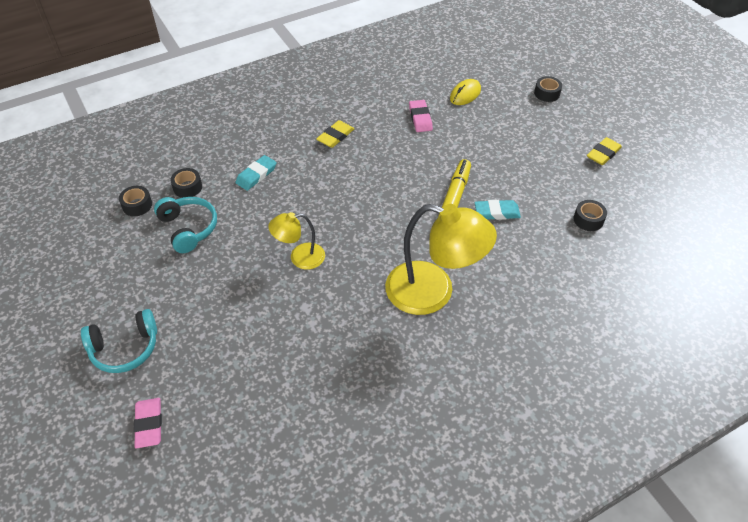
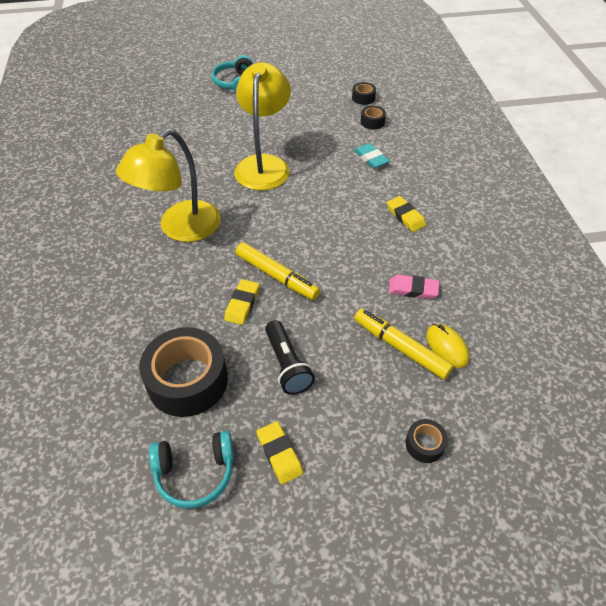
camera: 110 degrees right, 0 degrees up
(149, 424) = (174, 86): pink eraser -> none
(188, 228) = (326, 117): turquoise headphones -> turquoise headphones (195, 473)
(300, 257) = (264, 165): yellow lamp -> yellow lamp, size x1.87
(480, 115) = (400, 348): none -> yellow marker
(497, 212) = (242, 304): turquoise eraser -> yellow eraser
(535, 168) = (287, 365): none -> black flashlight
(588, 219) = (187, 380): black tape -> black tape, size x2.23

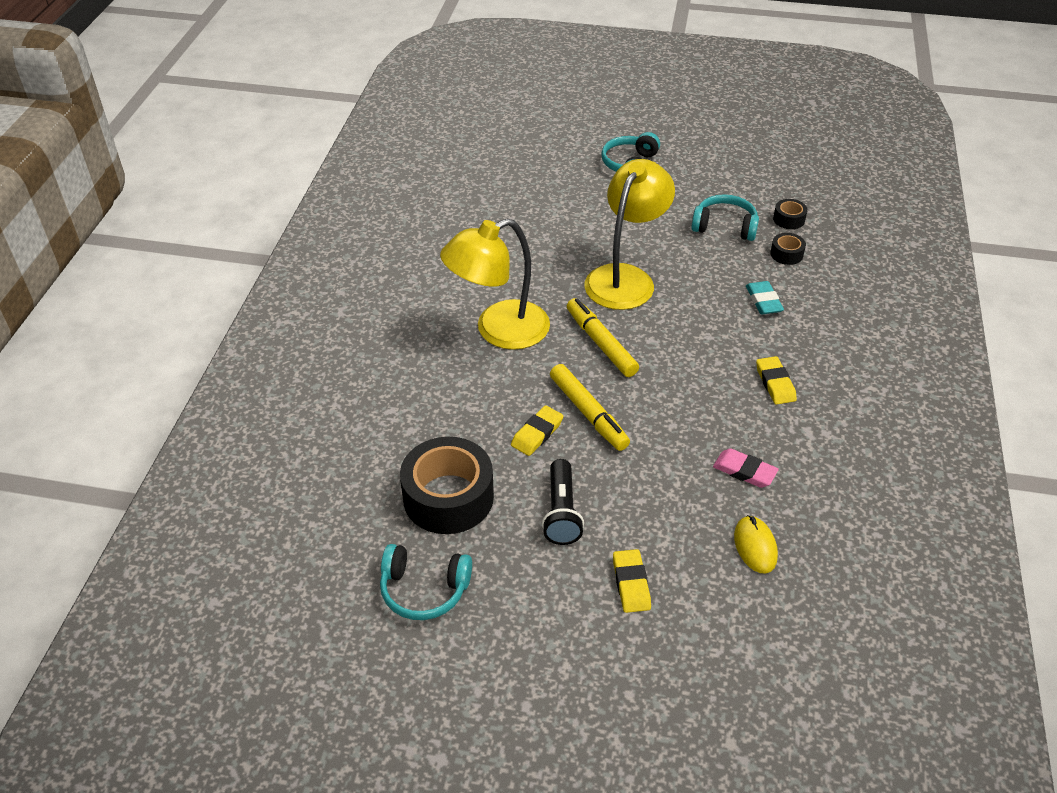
camera: 20 degrees right, 5 degrees down
(279, 454) = (517, 599): yellow eraser -> yellow eraser (631, 583)
(321, 112) = (724, 226): none -> turquoise headphones
(400, 348) = (699, 531): yellow marker -> yellow marker (601, 343)
(424, 444) = (680, 639): black tape -> none

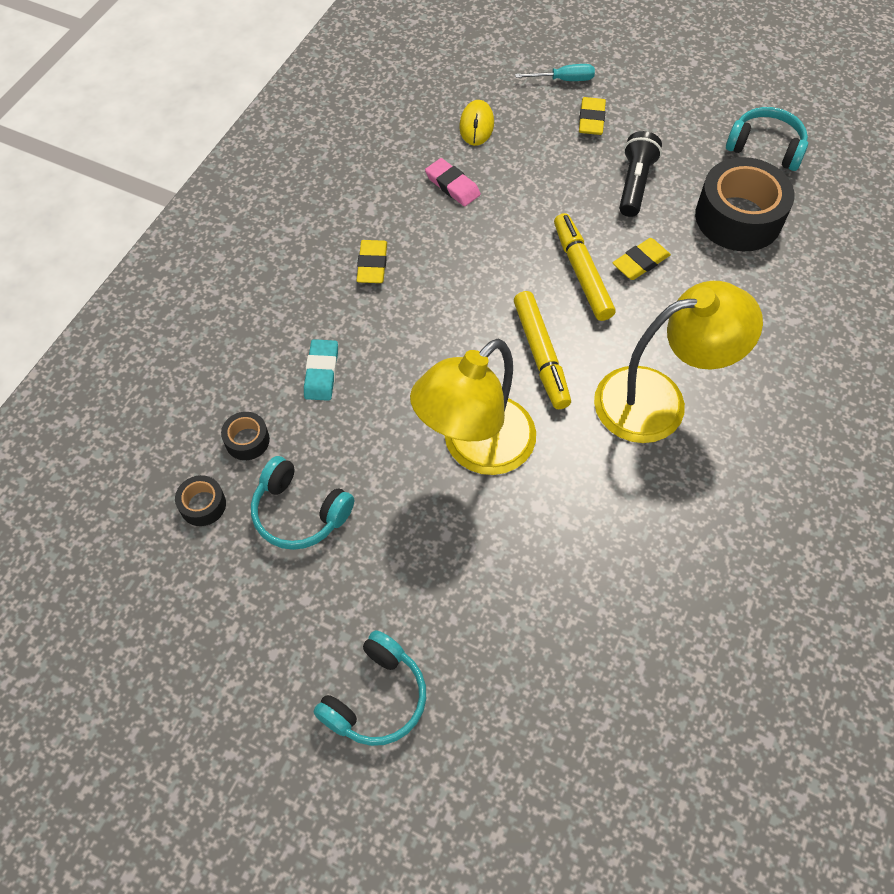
camera: 165 degrees left, 15 degrees up
(682, 635) = (564, 80): none -> turquoise screwdriver

